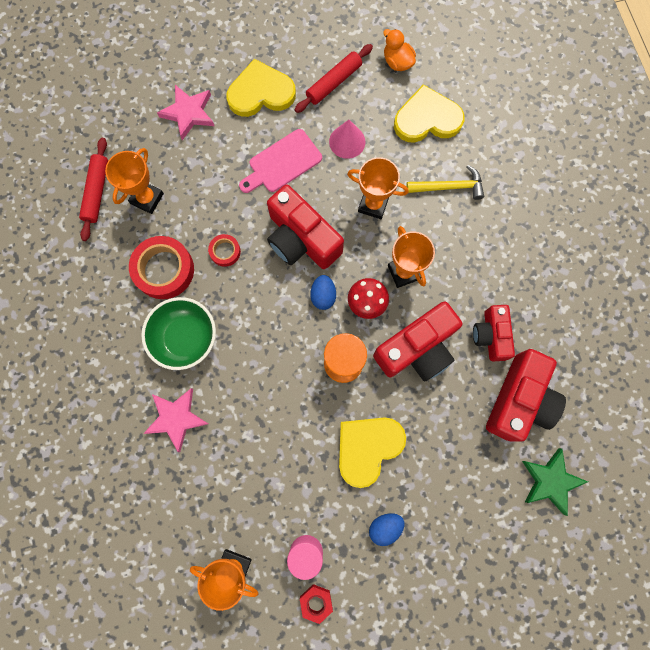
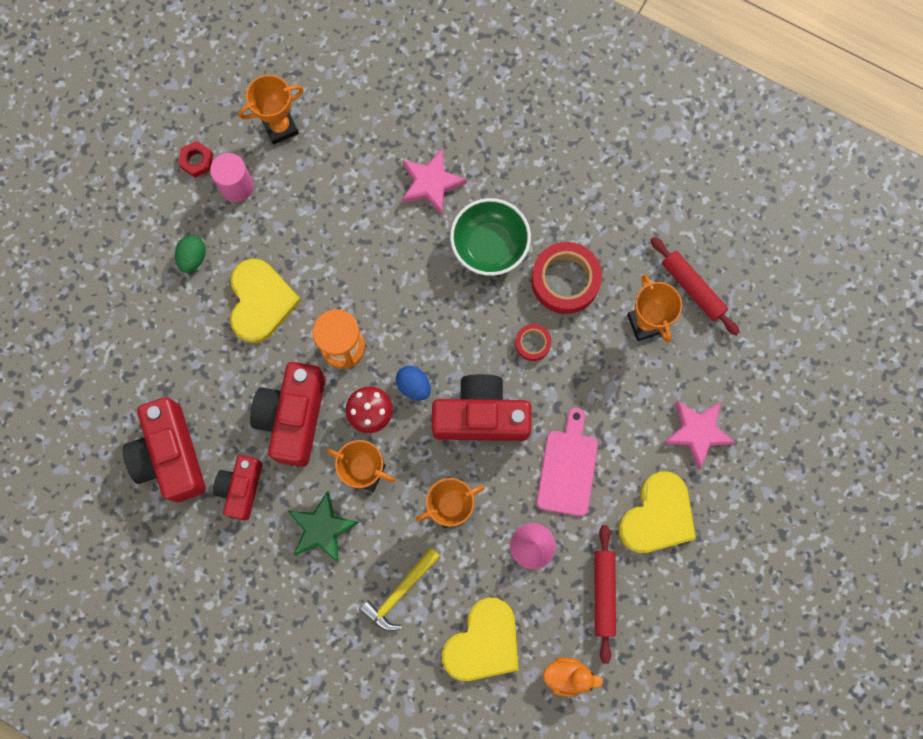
camera: 135 degrees right, 0 degrees up
(385, 527) = (193, 258): blue egg -> green egg
(491, 336) = (241, 488): red camera -> red camera turned 120 degrees counterclockwise
(550, 481) = (91, 413): green star -> green star (322, 528)

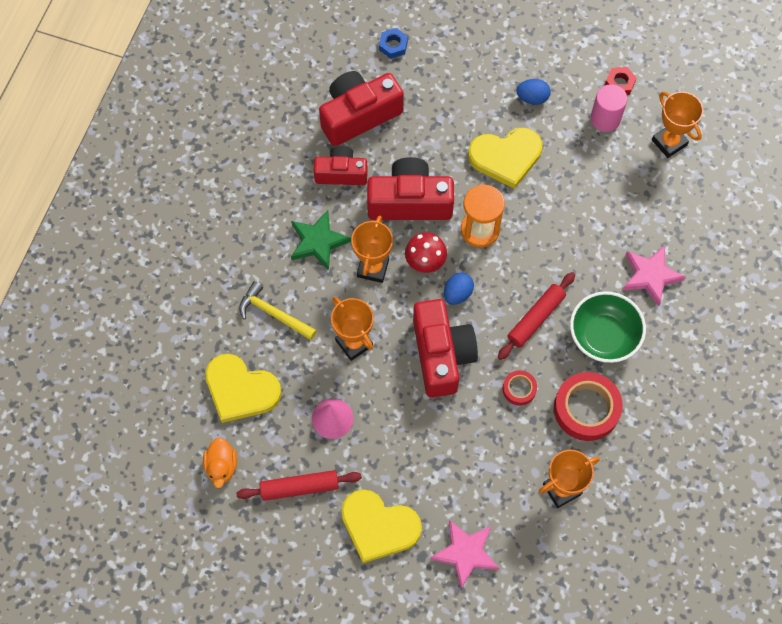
camera: 80 degrees right, 10 degrees down
(87, 400) = (393, 45): none -> blue nut
(193, 258) = (532, 98): green egg -> blue egg
(567, 468) = (408, 438): pink cutting board -> none
(692, 288) = (607, 529): red rolling pin -> red rolling pin (536, 318)

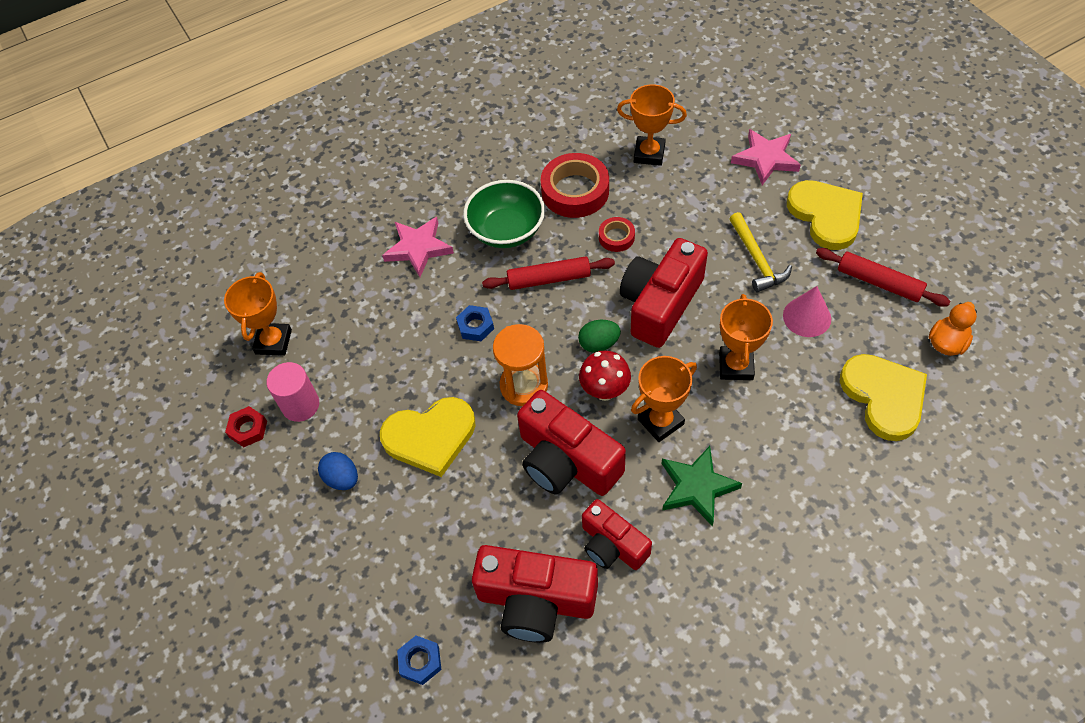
camera: 135 degrees left, 10 degrees down
(273, 313) = (799, 446): yellow hammer -> yellow hammer (757, 259)
(457, 294) = (599, 344): blue egg -> green egg
(506, 157) = (430, 437): yellow heart -> yellow heart turned 135 degrees clockwise
(551, 247) = (475, 326): none -> blue nut

